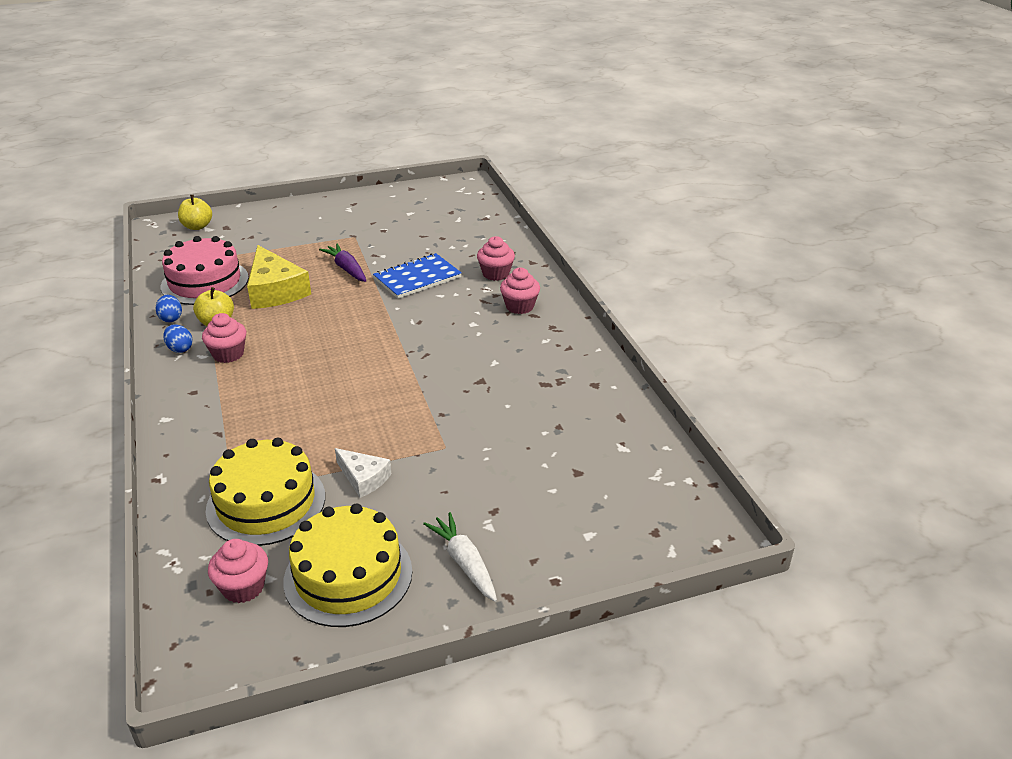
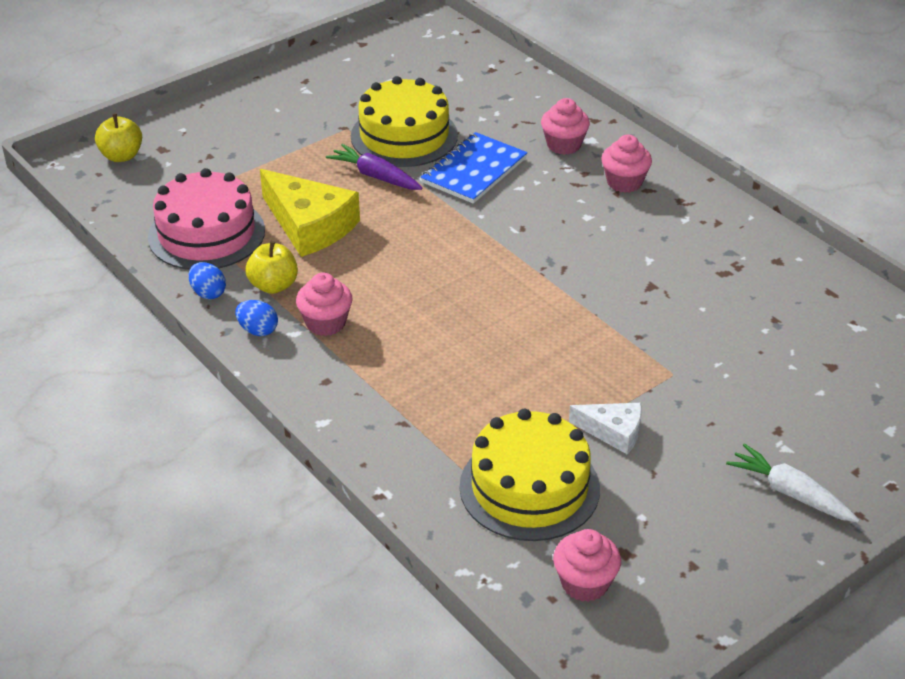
camera: 20 degrees left, 5 degrees up
(348, 575) = (684, 539): yellow cake -> yellow cake (404, 136)

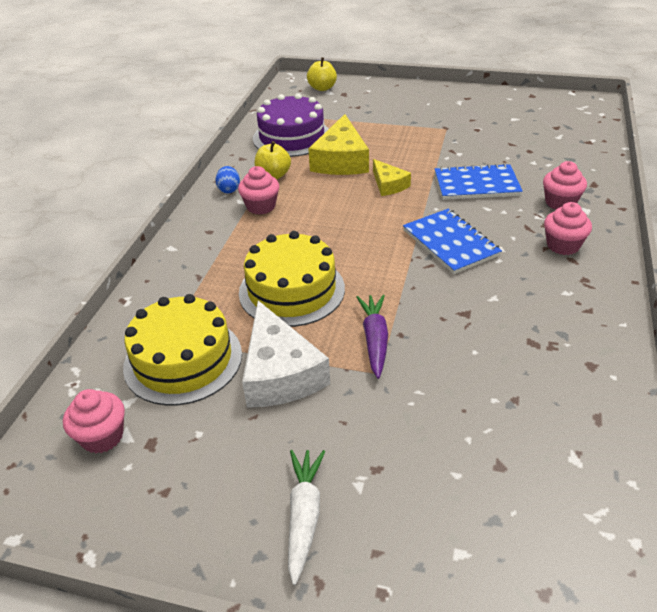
camera: 55 degrees right, 0 degrees up
(206, 233) = (292, 137): pink cake -> purple cake
(208, 293) = (243, 161): blue egg -> none
(375, 176) = (417, 157): purple carrot -> purple carrot (375, 339)
(401, 221) = (388, 185): none -> yellow cheese
(404, 136) = (470, 147): yellow cake -> yellow cake (291, 290)
(546, 238) = (450, 243): none -> blue notebook
(613, 432) = (280, 373): white cheese -> white cheese, size x1.78

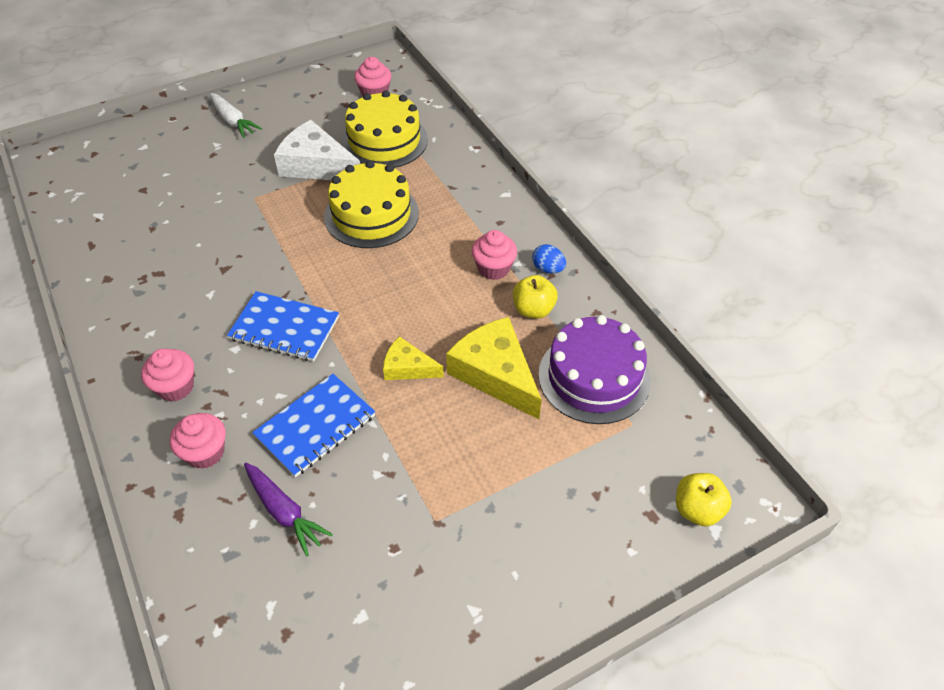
camera: 135 degrees right, 10 degrees up
(375, 339) = (275, 215): purple carrot -> purple carrot (284, 512)

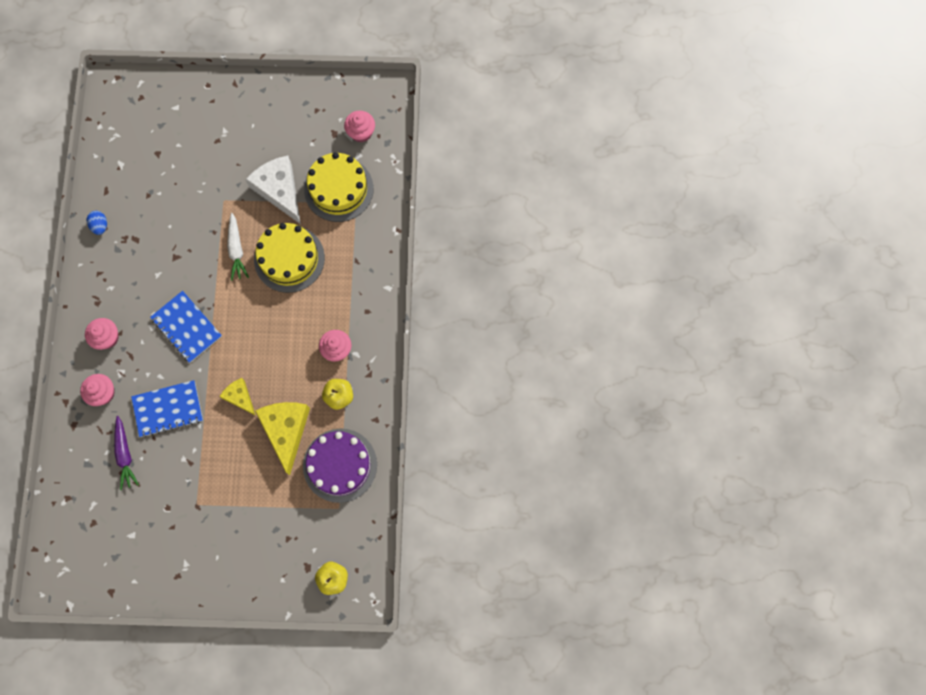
camera: 30 degrees right, 25 degrees up
(233, 121) = (247, 111): white carrot -> white carrot (236, 250)
(548, 269) = (370, 369): blue egg -> blue egg (100, 226)

